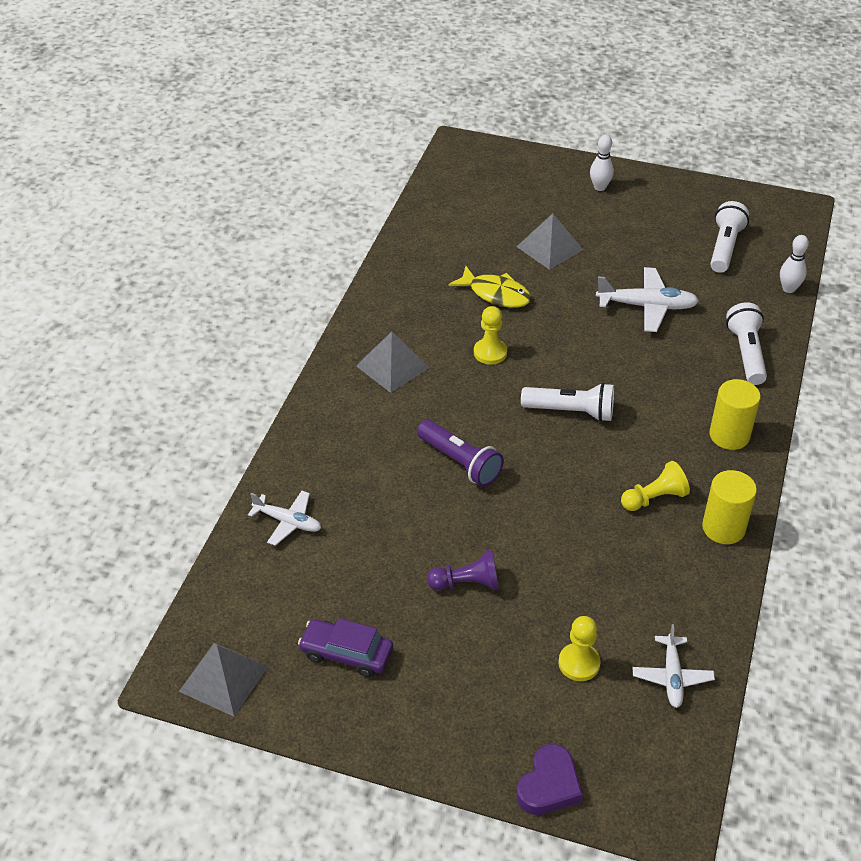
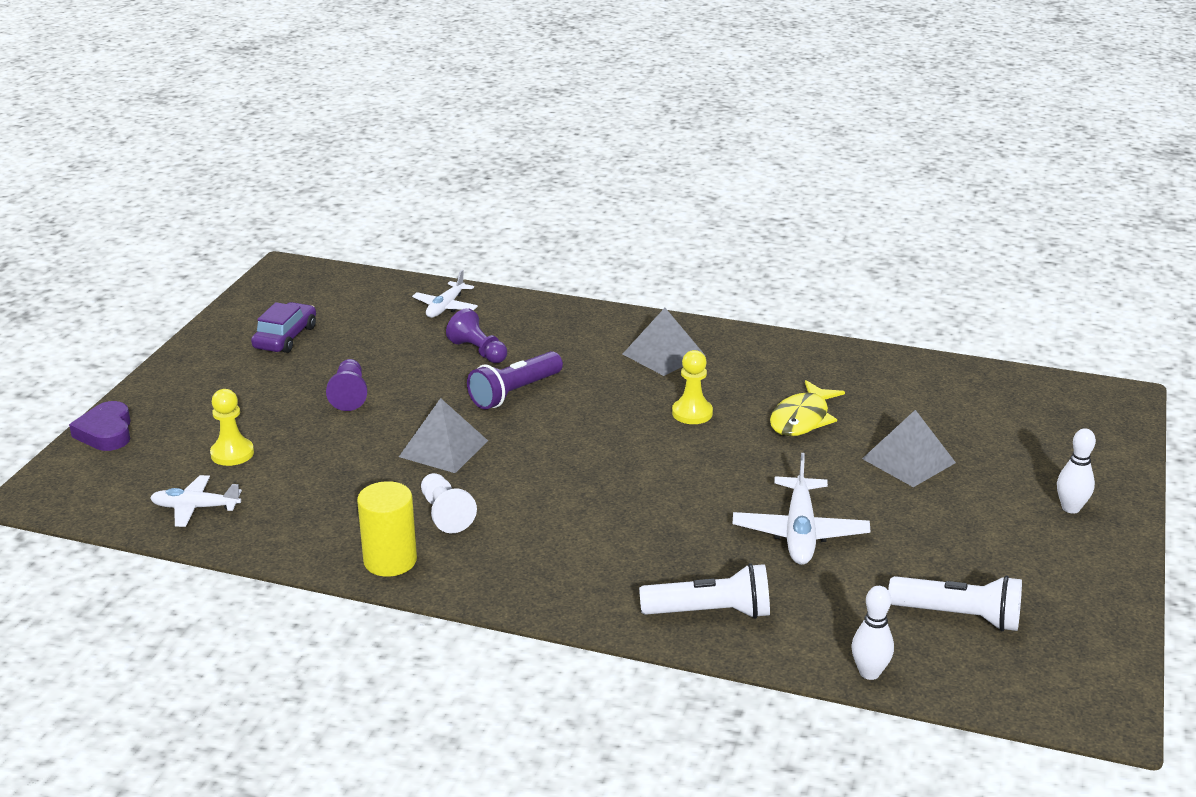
camera: 90 degrees right, 15 degrees down
(224, 678) = (278, 287): grey pyramid -> grey pyramid (443, 448)
(382, 491) = (478, 351): none -> purple pawn
(549, 785) = (106, 432): purple heart -> purple heart turned 45 degrees clockwise
(571, 411) = (592, 464): white flashlight -> none
(654, 498) = (445, 514): yellow pawn -> white pawn
(729, 435) = (546, 580): yellow cylinder -> none

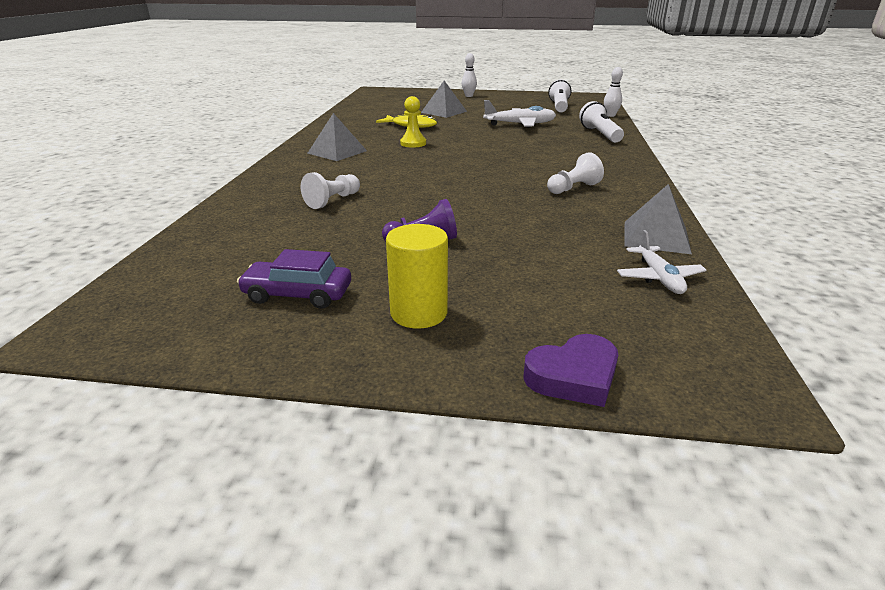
camera: 100 degrees left, 0 degrees up
(232, 453) = (558, 278): yellow pawn -> none
(390, 561) = (640, 197): yellow cylinder -> yellow cylinder (419, 313)
(443, 448) = (492, 197): grey pyramid -> grey pyramid (656, 237)
(445, 307) = (240, 221): white plane -> none
(478, 351) = (333, 201): purple pawn -> white pawn
(514, 393) = (401, 184): purple flashlight -> none

